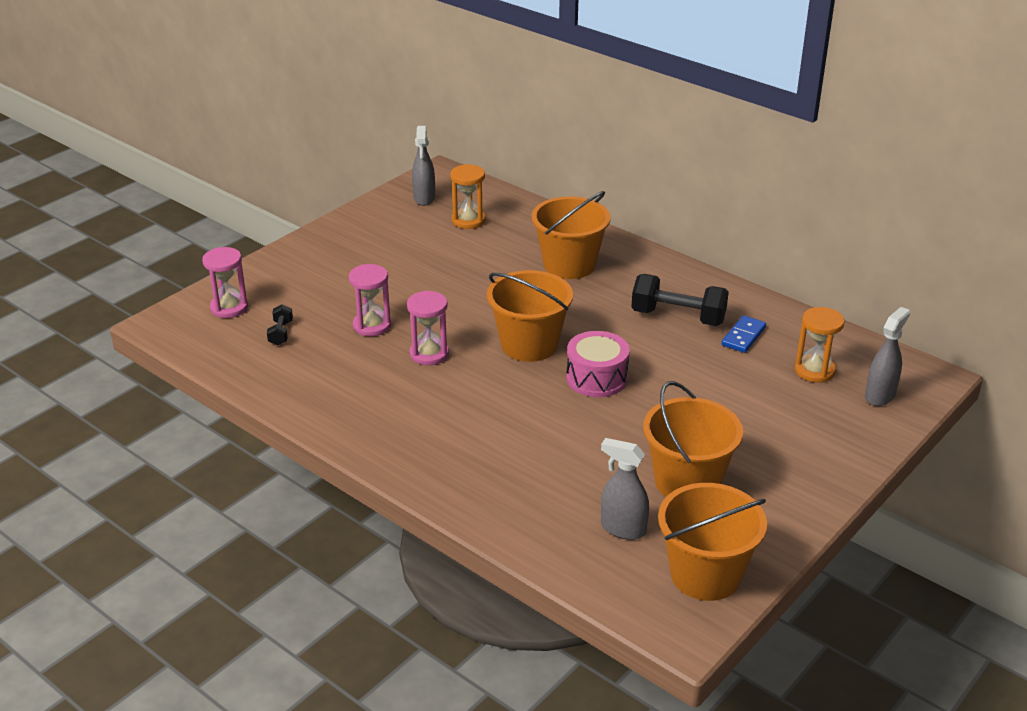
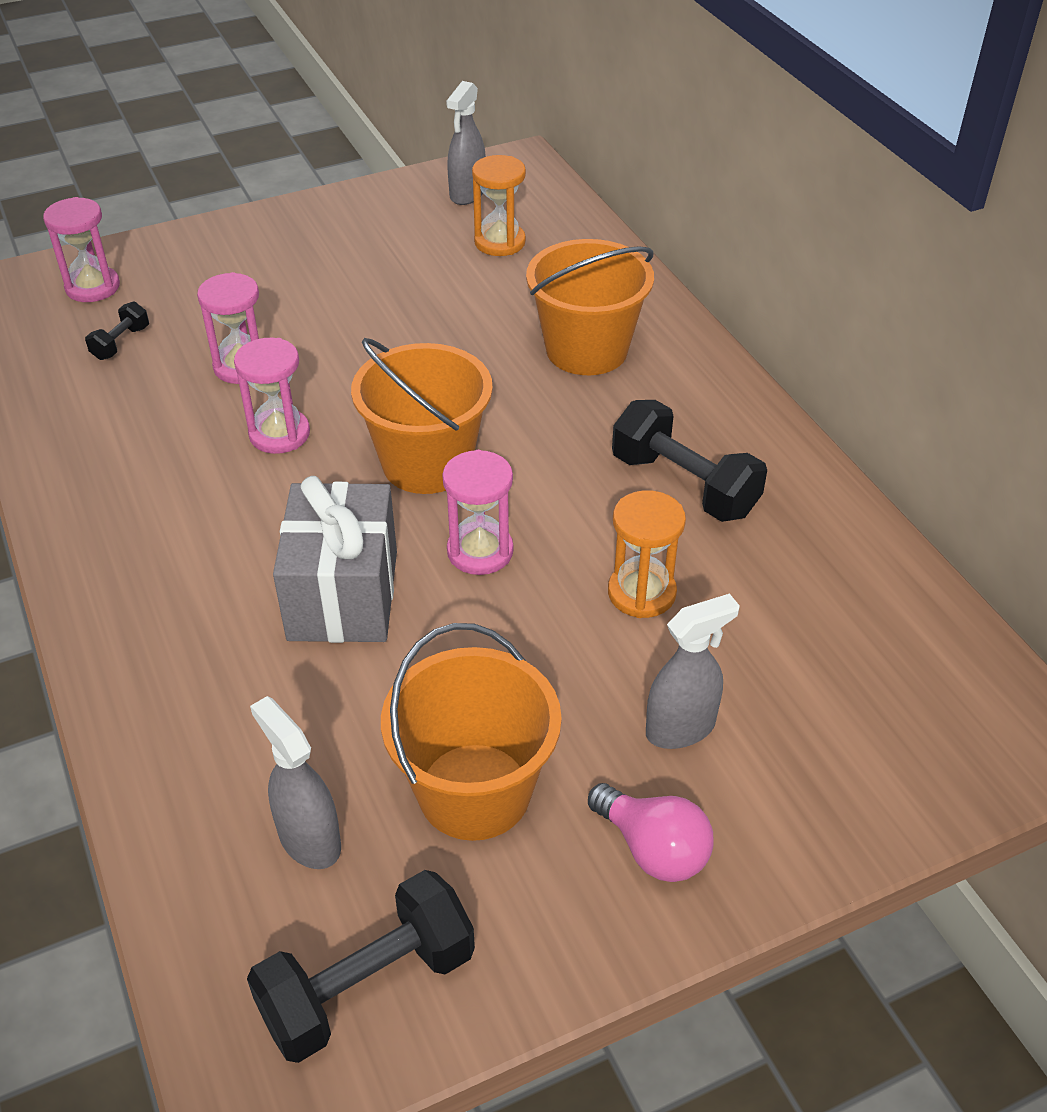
camera: 25 degrees right, 10 degrees up
(540, 420) = (343, 595): none -> grey gift
(596, 378) = (480, 551): pink drum -> pink hourglass
(705, 574) = (368, 986): orange bucket -> black dumbbell
(743, 336) = (764, 552): blue domino -> none
(792, 477) = (653, 849): none -> pink light bulb
(814, 371) = (839, 655): orange hourglass -> orange hourglass (641, 593)
(880, 395) = (922, 744): grey spray bottle -> grey spray bottle (681, 728)

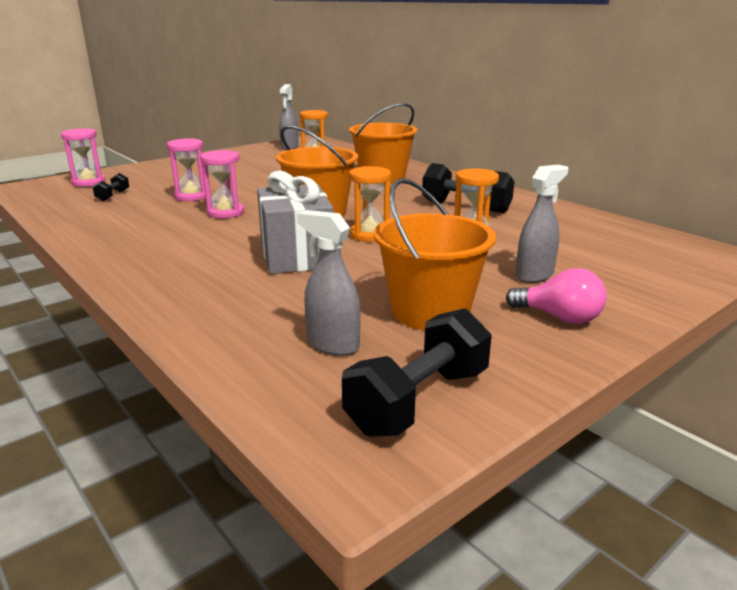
camera: 15 degrees left, 20 degrees down
(480, 551) = (370, 235): pink hourglass -> orange hourglass

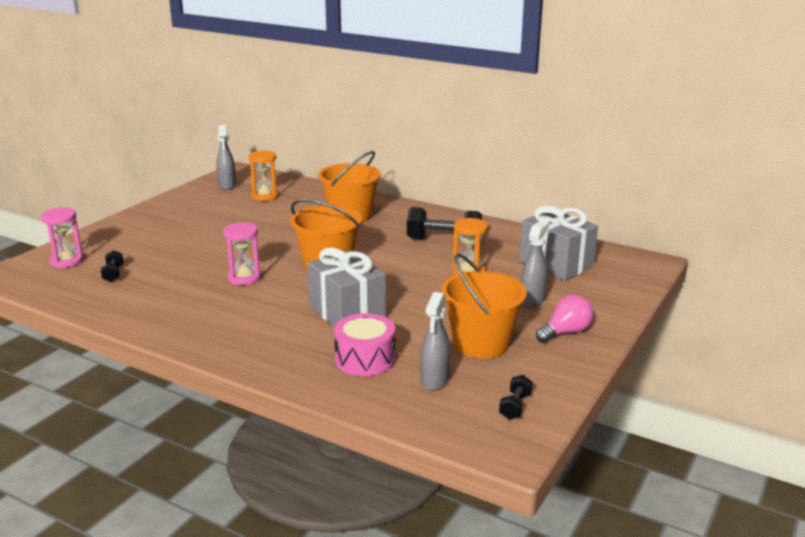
camera: 20 degrees left, 0 degrees up
(191, 196) = (193, 263): pink hourglass -> none
(269, 305) = (365, 359): none -> pink drum
(332, 344) = (434, 380): grey spray bottle -> grey spray bottle turned 90 degrees counterclockwise
(370, 235) = (388, 282): orange hourglass -> none
(418, 401) = (515, 406): black dumbbell -> black dumbbell, size x0.50
(559, 317) = (565, 332): pink light bulb -> pink light bulb turned 45 degrees counterclockwise
(590, 243) = (556, 264): none -> grey gift

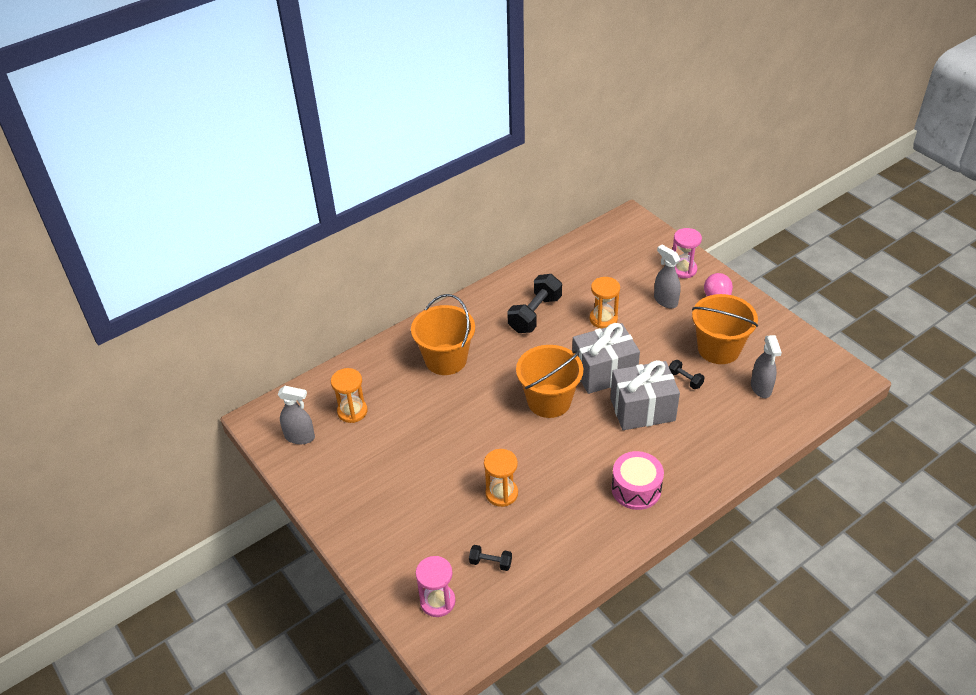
camera: 65 degrees left, 20 degrees up
(197, 265) = (501, 493): none -> orange hourglass
(244, 277) = (546, 463): pink hourglass -> pink hourglass (683, 269)
(365, 359) = (719, 417): pink drum -> pink drum (636, 489)
(434, 380) = (761, 388): grey spray bottle -> grey spray bottle turned 45 degrees clockwise
(515, 406) = (804, 359): black dumbbell -> black dumbbell (685, 379)
(556, 264) = (611, 267): grey gift -> grey gift (604, 372)

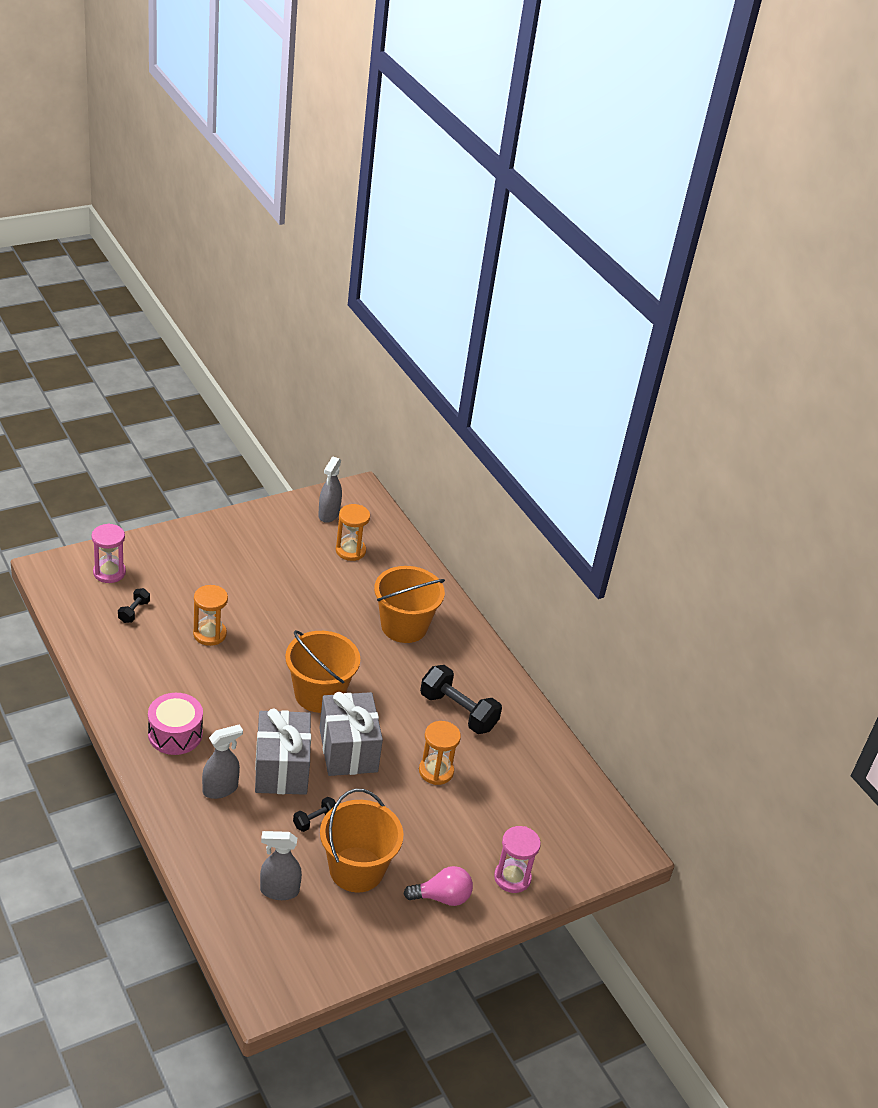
camera: 90 degrees right, 5 degrees down
(665, 300) = (455, 841): grey spray bottle -> grey spray bottle (220, 789)

